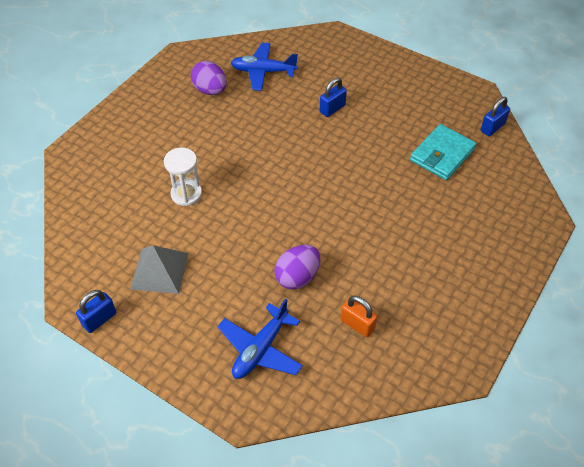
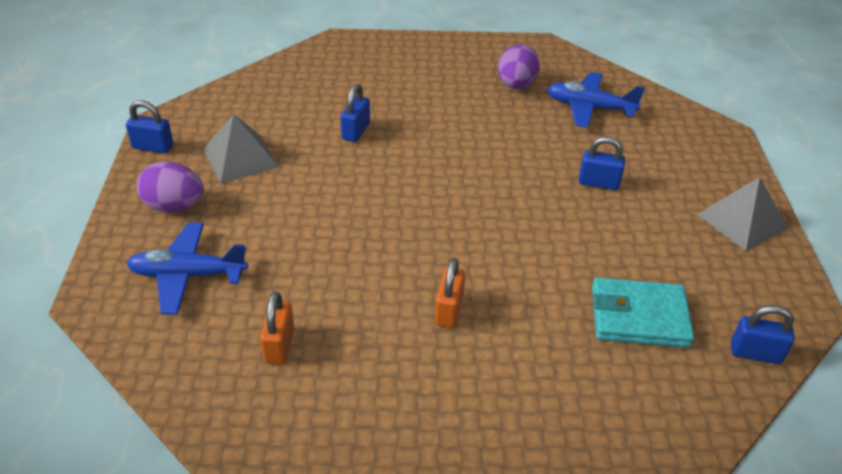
camera: 55 degrees right, 10 degrees down
(186, 194) = (356, 131): white hourglass -> blue padlock
(263, 72) = (589, 107): blue plane -> blue plane turned 45 degrees counterclockwise
(297, 277) = (311, 262): purple egg -> purple egg (174, 206)
(384, 230) = (449, 310): none -> orange padlock
(405, 73) = (741, 221): none -> grey pyramid

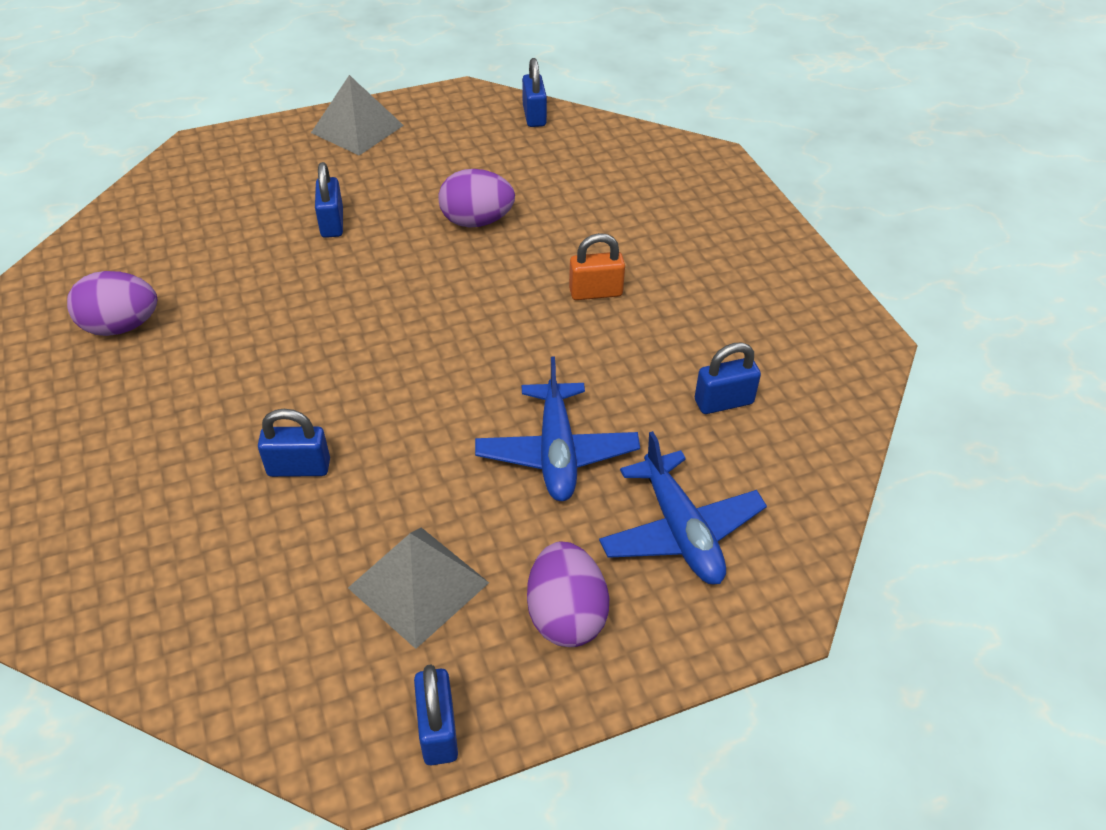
camera: 110 degrees left, 5 degrees up
(279, 345) = (723, 402): orange padlock -> blue padlock
(576, 263) = (477, 221): none -> purple egg
(589, 107) = (167, 250): blue plane -> blue plane (556, 452)
(639, 317) = (529, 176): turquoise wallet -> none

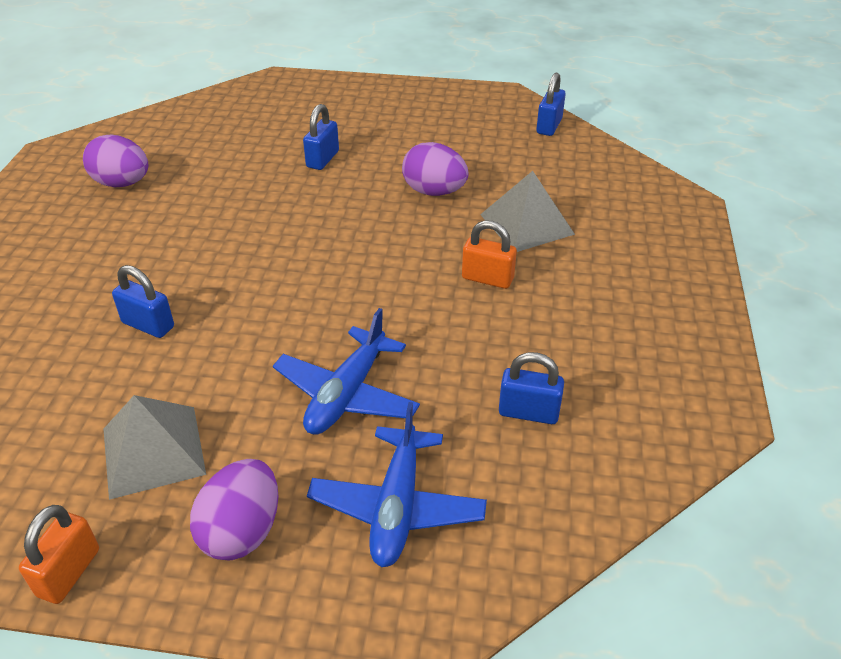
camera: 30 degrees right, 5 degrees down
(357, 129) = (398, 98): grey pyramid -> grey pyramid (526, 224)
(438, 730) = (69, 572): blue padlock -> orange padlock

